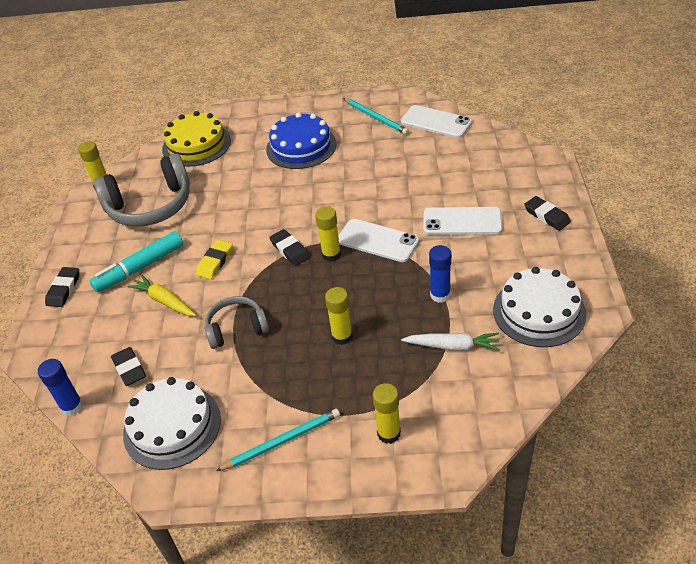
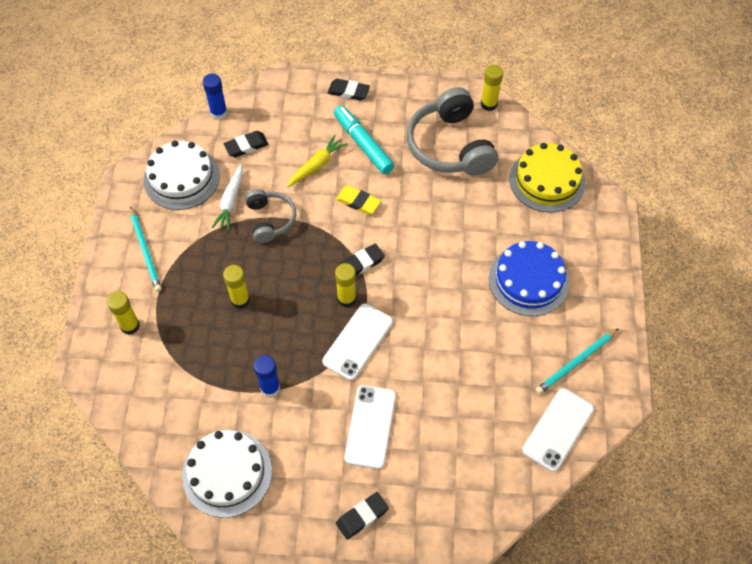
camera: 90 degrees right, 15 degrees up
(452, 346) = (205, 388): white carrot -> white carrot (230, 201)

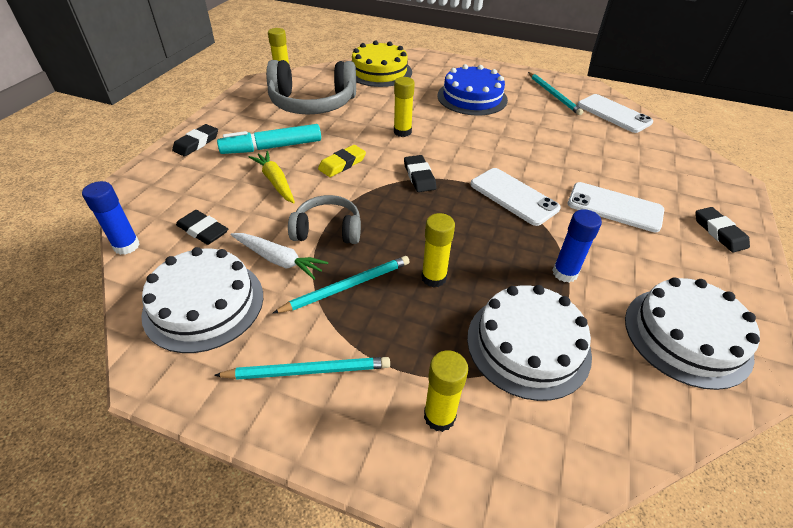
camera: 75 degrees left, 15 degrees down
(194, 368) = (528, 344): none -> white cake
(217, 250) = (347, 286): none -> turquoise pencil
(246, 146) = (203, 230): black eraser -> black eraser turned 45 degrees counterclockwise
(346, 298) = (459, 194): yellow glue stick -> yellow glue stick (402, 132)

